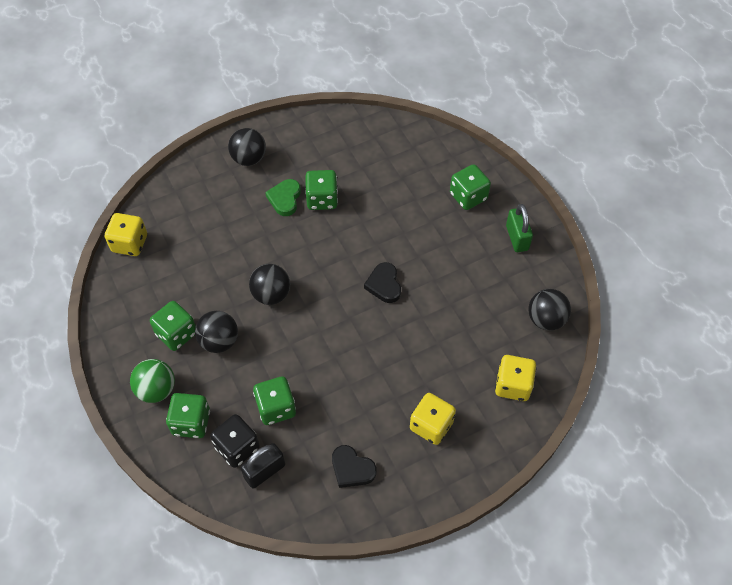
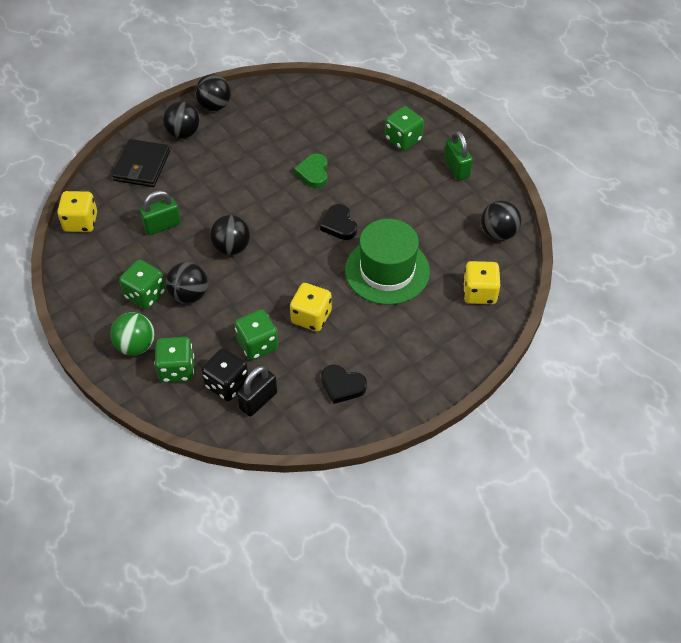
camera: 10 degrees left, 5 degrees down
(201, 189) = (142, 166): none -> black wallet
(208, 259) = (162, 225): none -> green padlock
(285, 132) = (214, 106): none -> black ball
(285, 199) = (227, 164): green heart -> green heart (313, 173)
(322, 199) = (263, 159): green dice -> none
(422, 345) = (387, 271): none -> green hat
(431, 425) = (410, 338): yellow dice -> yellow dice (311, 317)

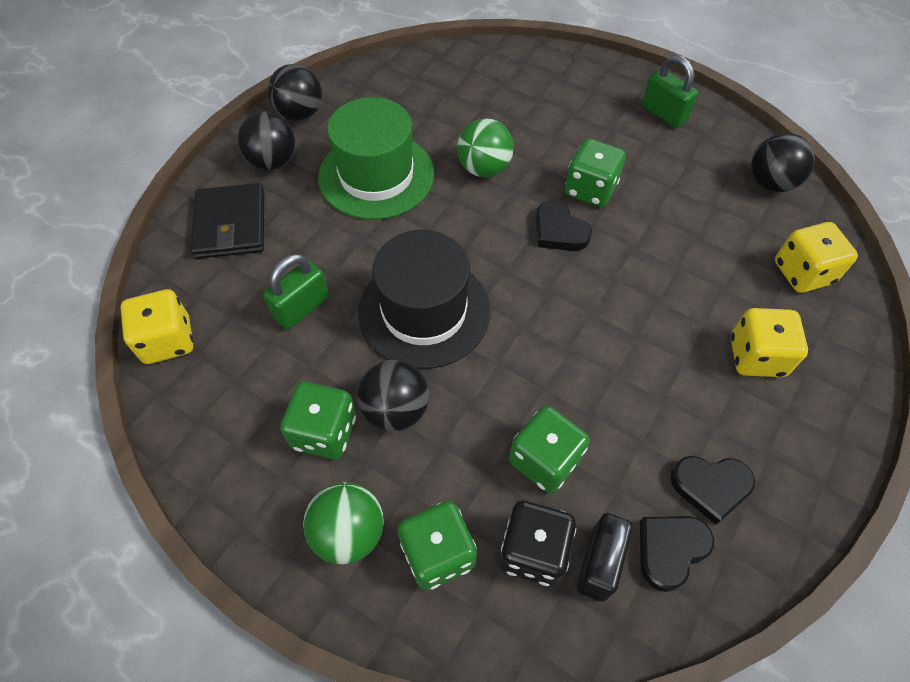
camera: 20 degrees left, 5 degrees up
(231, 248) = (424, 311): black ball -> black hat
(300, 407) = (670, 550): none -> black heart
(311, 317) = (599, 385): yellow dice -> yellow dice (756, 356)
(313, 173) = (484, 168): green heart -> green ball
(387, 271) = (663, 278): green hat -> green hat (376, 175)
(403, 139) = (575, 94): green dice -> green dice (590, 189)

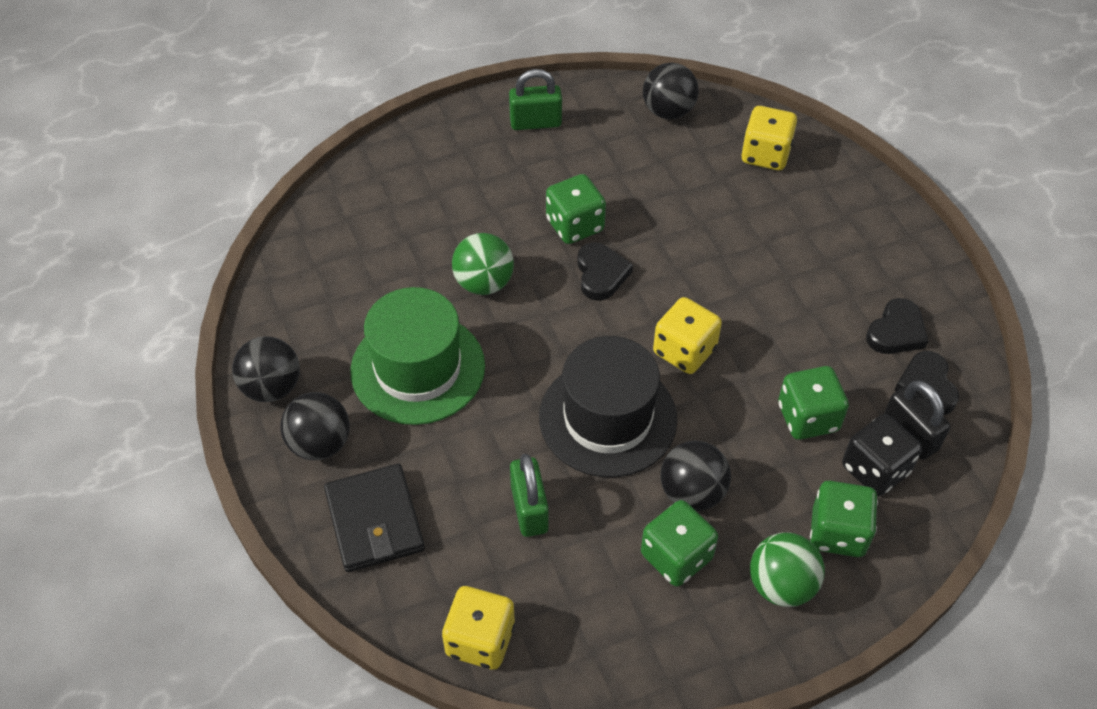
camera: 55 degrees left, 5 degrees down
(230, 224) = (374, 521): black wallet -> black wallet turned 45 degrees clockwise
(559, 231) = (601, 274): black heart -> black heart turned 90 degrees counterclockwise
(756, 356) = (814, 233): yellow dice -> yellow dice (684, 351)

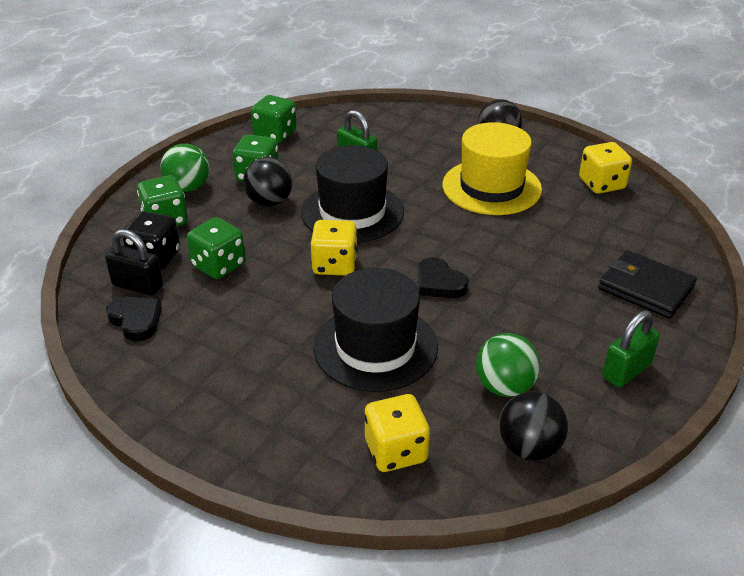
camera: 145 degrees right, 15 degrees down
(272, 387) = (556, 149): black ball -> none
(374, 521) = (431, 129): black wallet -> black wallet (646, 288)
(418, 368) = (491, 187): green hat -> yellow hat
(480, 640) = (332, 117): yellow dice -> yellow dice (601, 184)
(484, 283) = (511, 242): green ball -> green ball (504, 387)
(575, 225) = (495, 306): green dice -> green dice (275, 134)
(715, 241) = (375, 347): none -> black hat
(896, 331) = (178, 348): black heart -> none

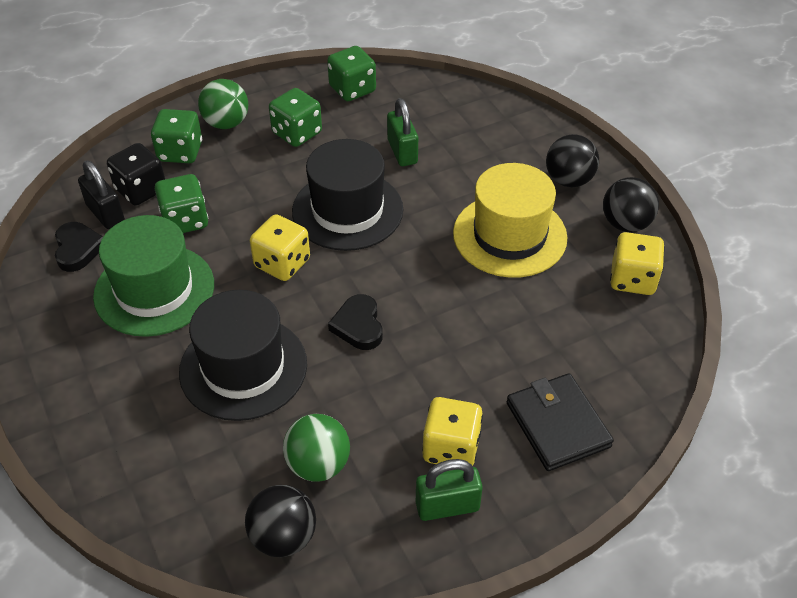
camera: 30 degrees right, 10 degrees up
(240, 323) = (154, 290): none -> green hat
(269, 202) = (283, 168): black ball -> black ball (625, 224)
(396, 451) = (172, 479): yellow dice -> yellow dice (451, 448)

